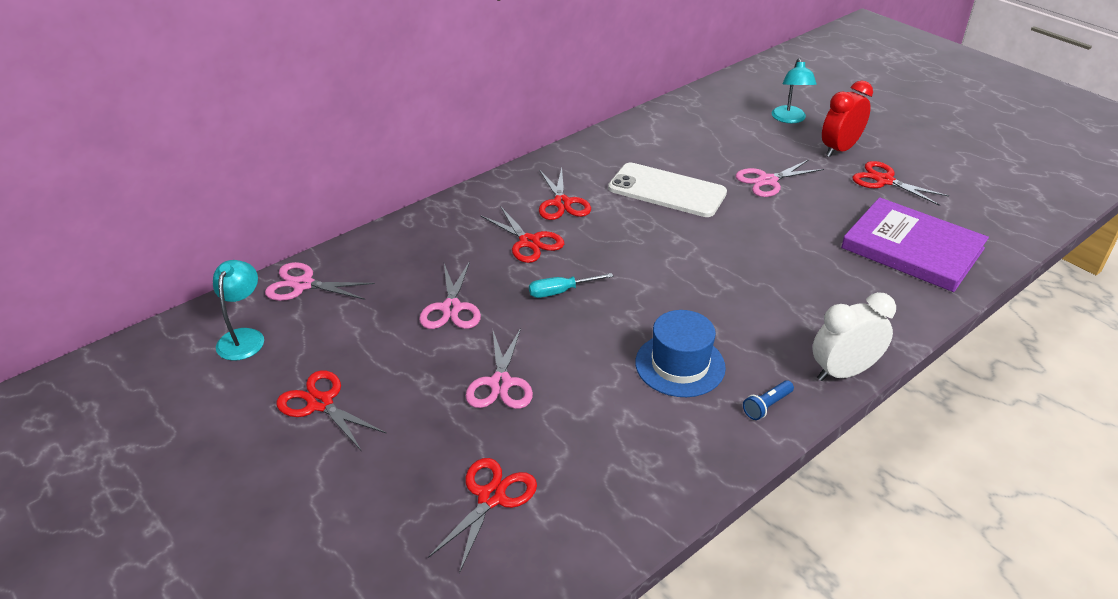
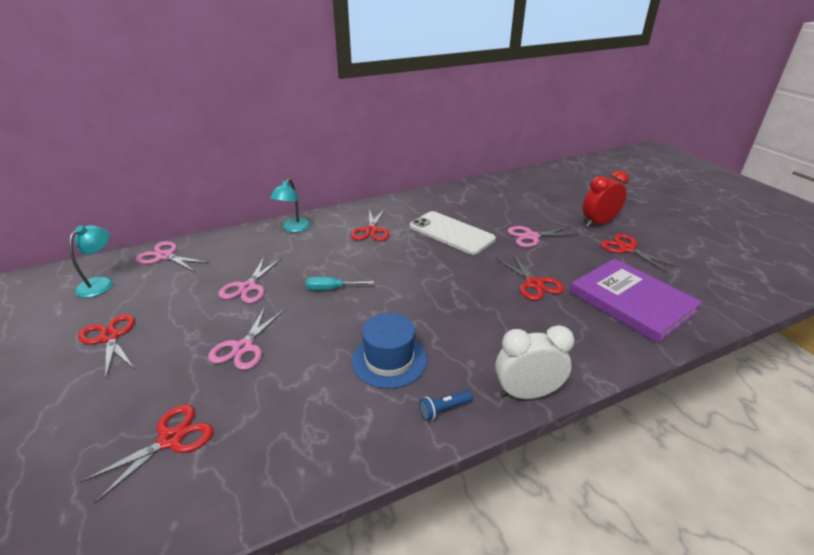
camera: 15 degrees right, 5 degrees down
(529, 242) = (332, 252): red scissors -> red scissors (534, 284)
(789, 119) = (568, 199): turquoise lamp -> turquoise lamp (293, 228)

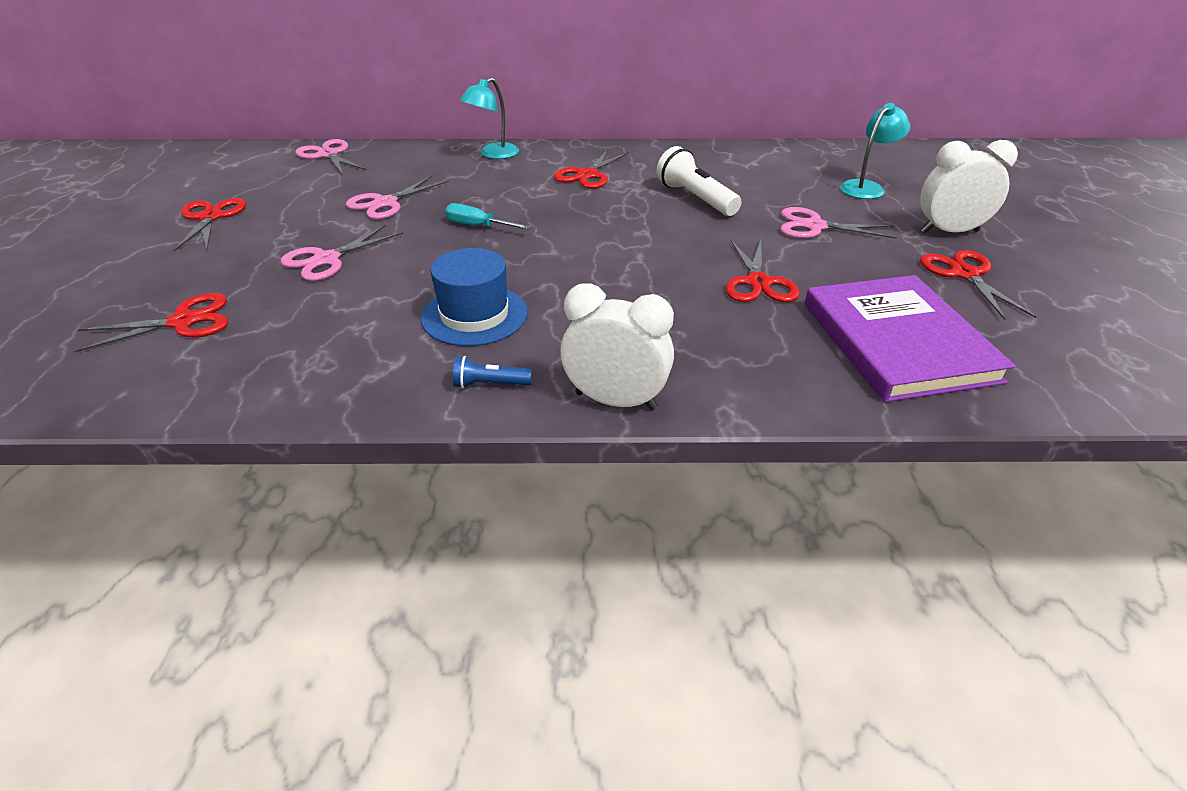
camera: 25 degrees right, 5 degrees up
(101, 283) = (245, 167): turquoise lamp -> turquoise lamp (866, 187)
(451, 233) = (695, 198): white phone -> white flashlight
(598, 223) = (949, 231): red clock -> white clock

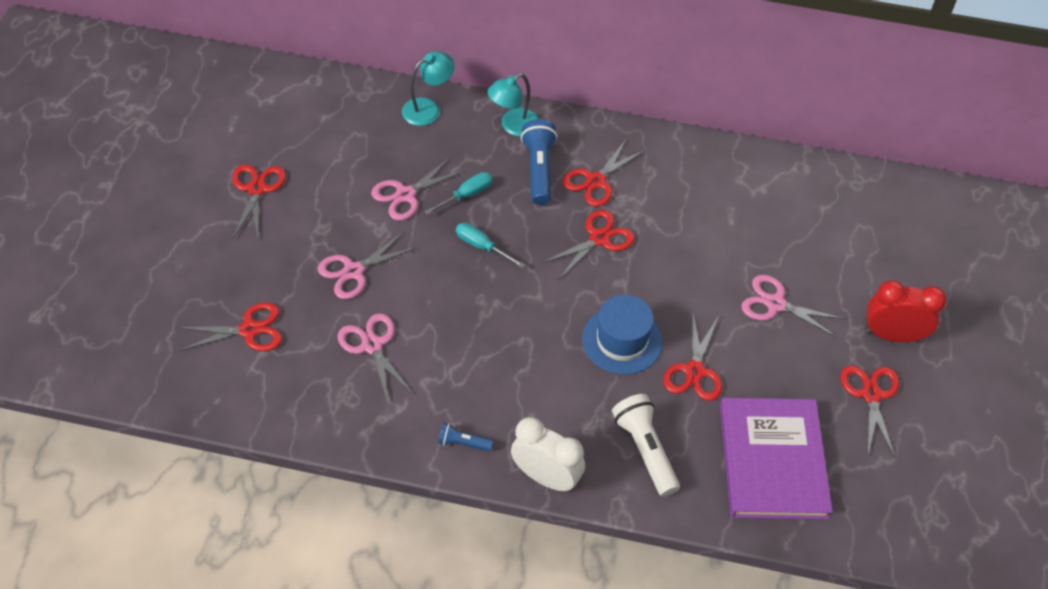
camera: 10 degrees right, 15 degrees up
(328, 155) = (356, 98): pink scissors -> pink scissors (372, 345)
(454, 196) = (466, 195): none -> turquoise screwdriver
(474, 315) = (463, 366): blue hat -> blue hat (622, 340)
(526, 175) = (538, 170): none -> blue flashlight
(606, 207) = (599, 238): none -> red scissors
(695, 198) = (684, 240): white flashlight -> white flashlight (644, 450)
(866, 187) = (853, 252): turquoise lamp -> turquoise lamp (428, 108)
(949, 231) = (892, 335): white clock -> red clock

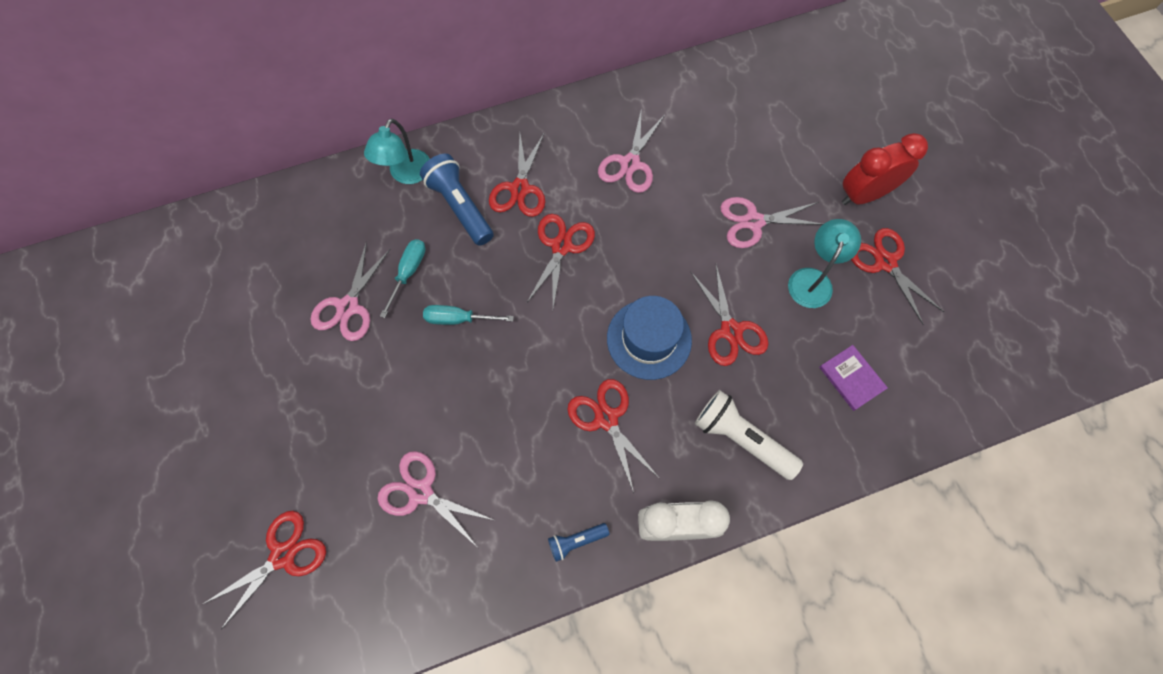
camera: 30 degrees left, 15 degrees up
(257, 189) = (188, 390): red scissors -> red scissors (606, 418)
(353, 271) = (349, 422): pink scissors -> pink scissors (630, 164)
(428, 108) = (311, 201): turquoise lamp -> turquoise lamp (813, 279)
(772, 461) = (851, 378): purple book -> purple book, size x0.42

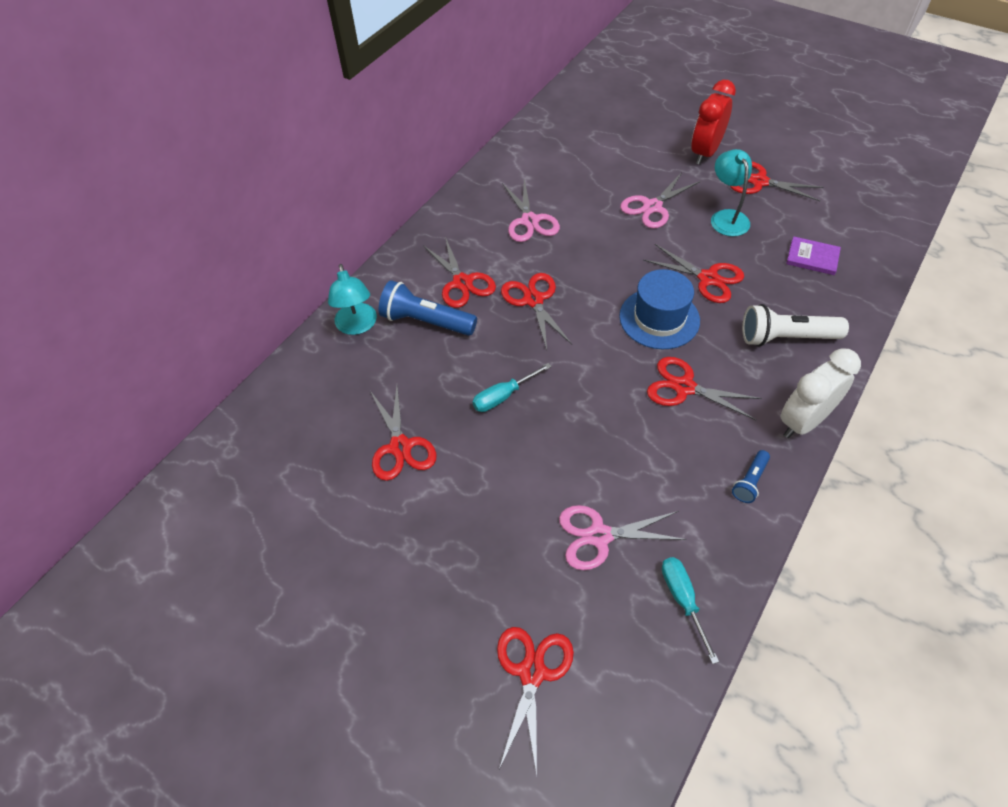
camera: 35 degrees left, 15 degrees down
(348, 307) = (400, 447): pink scissors -> red scissors
(408, 272) = (428, 390): turquoise screwdriver -> turquoise screwdriver (682, 600)

